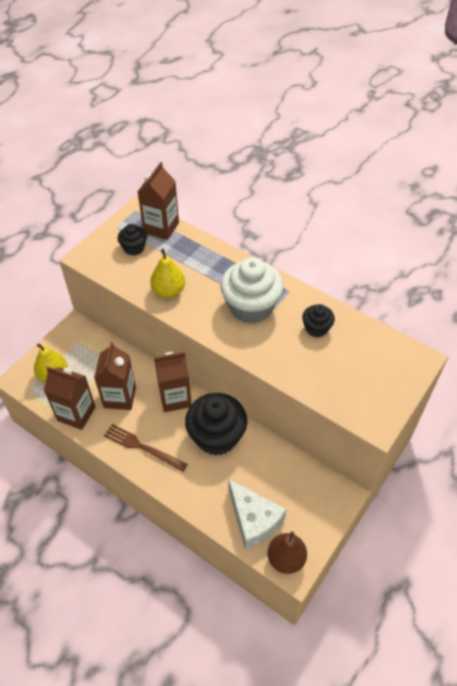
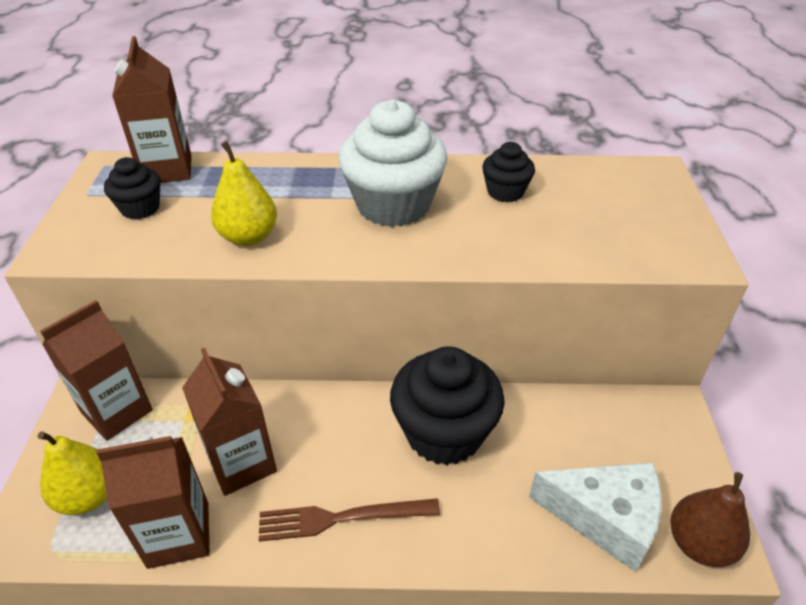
camera: 35 degrees left, 10 degrees down
(175, 398) = (335, 414): brown carton -> brown carton (117, 411)

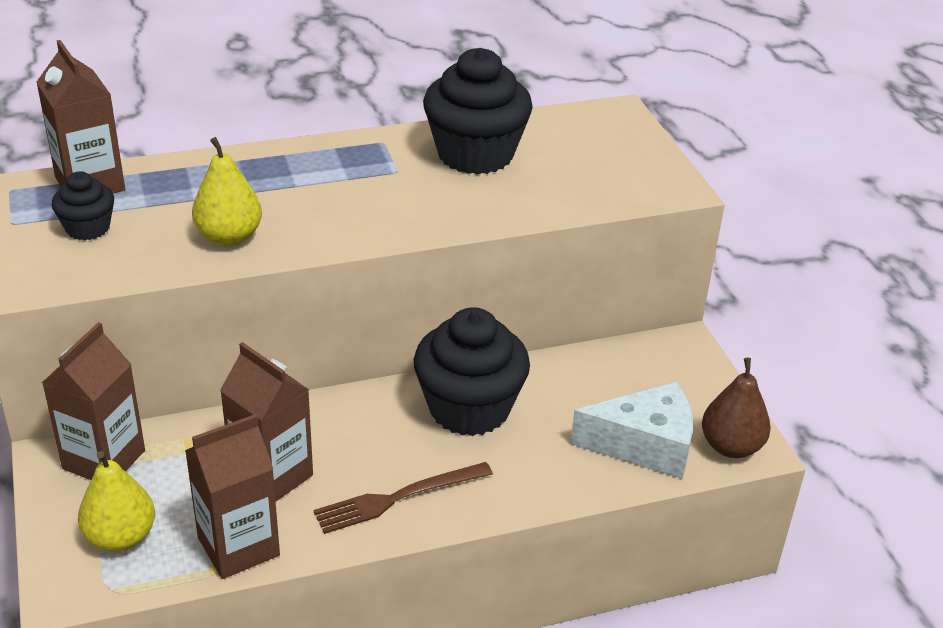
camera: 20 degrees left, 5 degrees down
(393, 205) = (366, 184): white cupcake -> none
(505, 192) = (475, 154): black cupcake -> black cupcake, size x1.96

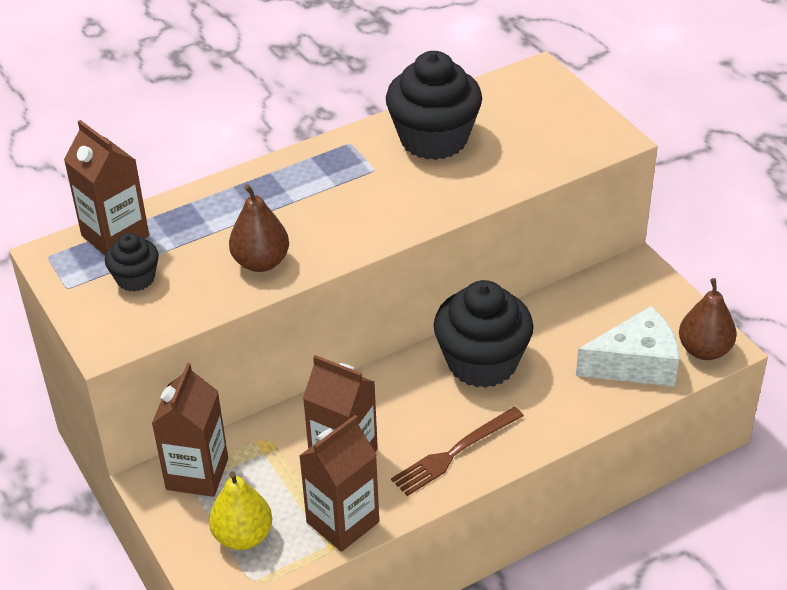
camera: 10 degrees left, 5 degrees up
(229, 237) = (261, 262): yellow pear -> brown pear

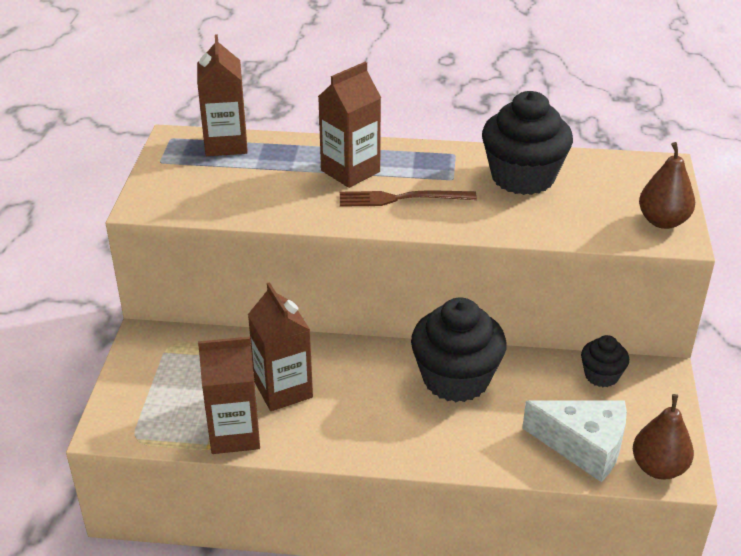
camera: 35 degrees right, 5 degrees down
(135, 278) = (207, 175): black cupcake -> black cupcake (601, 375)
(197, 474) = (176, 346): brown carton -> brown carton (350, 171)
(243, 536) = (160, 404): yellow pear -> none
(261, 262) = (300, 203): brown pear -> brown pear (663, 221)
(454, 453) = (366, 432): brown fork -> brown fork (401, 199)

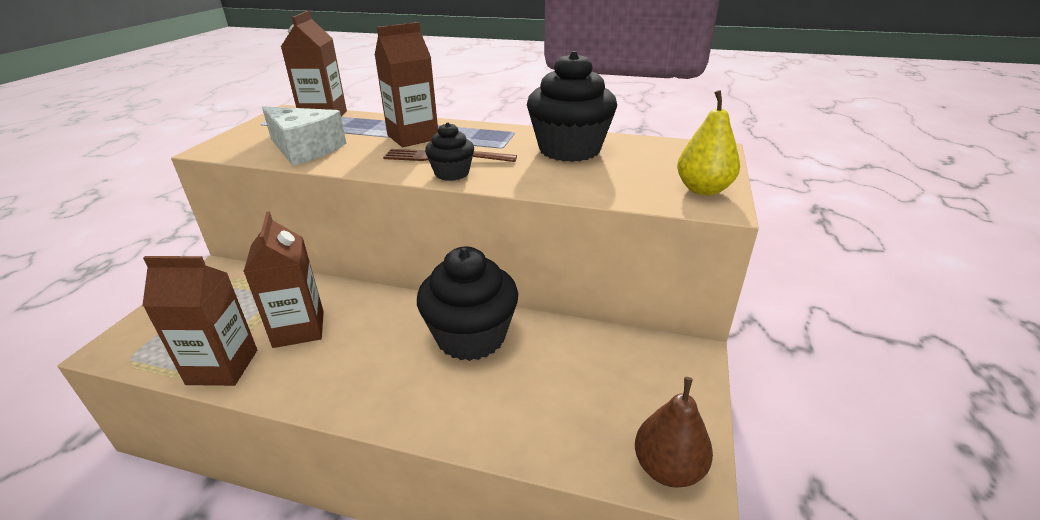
camera: 10 degrees right, 5 degrees down
(583, 446) = (583, 428): white cheese -> white cheese (305, 149)
(601, 375) = (624, 350): black cupcake -> black cupcake (452, 173)
(663, 221) = (703, 189): brown pear -> yellow pear

